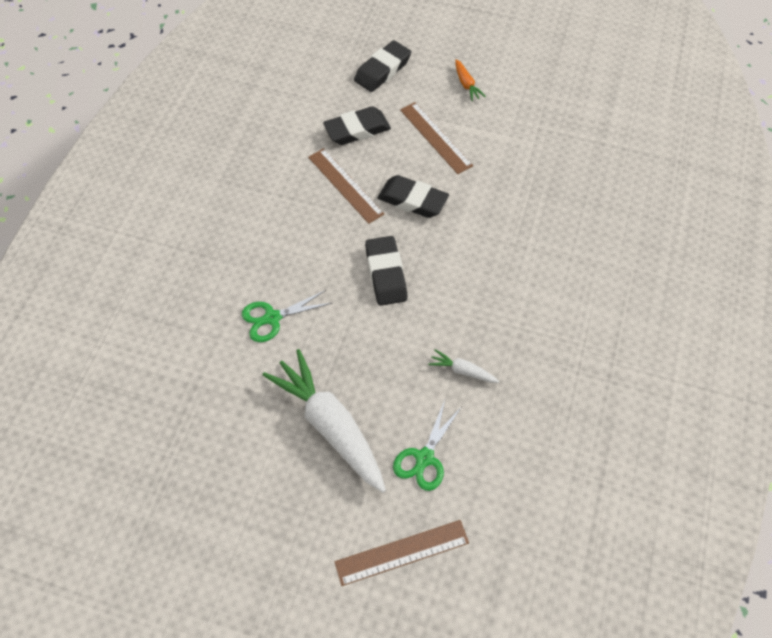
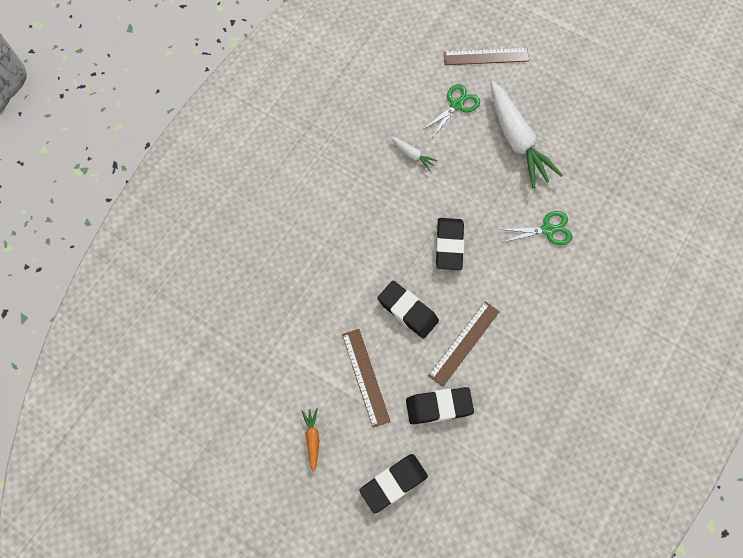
camera: 165 degrees left, 10 degrees up
(345, 185) = (464, 343): brown ruler -> brown ruler turned 60 degrees clockwise

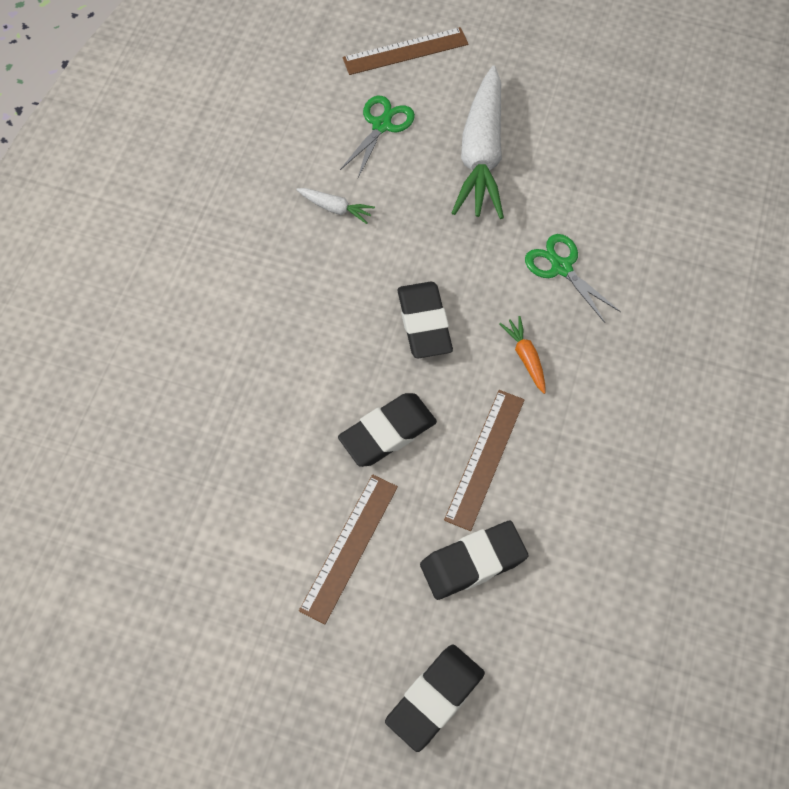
camera: 15 degrees left, 5 degrees down
(312, 438) = (290, 663): orange carrot -> orange carrot (525, 357)
(365, 377) = (349, 547): brown ruler -> brown ruler turned 60 degrees clockwise
(407, 311) = (387, 432): black eraser -> black eraser turned 60 degrees counterclockwise
(516, 140) = (481, 154): white carrot -> white carrot turned 45 degrees clockwise
(547, 230) = (561, 267): green scissors -> green scissors turned 105 degrees counterclockwise

